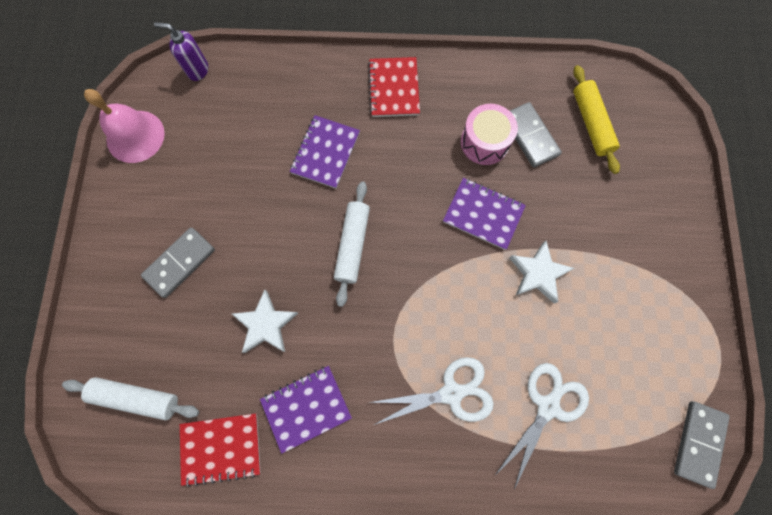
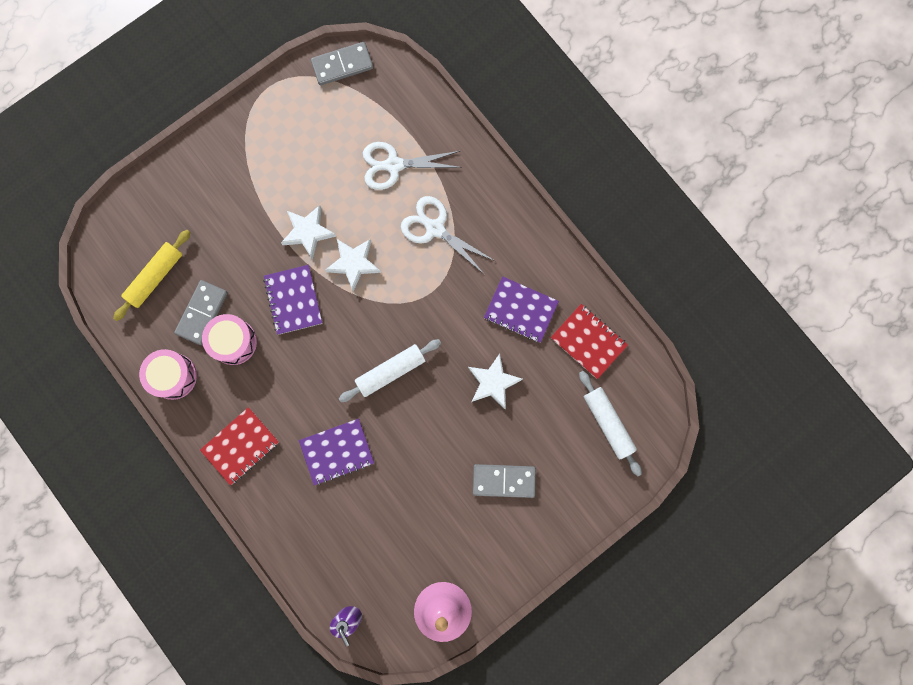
camera: 130 degrees left, 5 degrees up
(476, 290) = (353, 263): none -> white star
(492, 80) = (173, 376): none -> pink drum

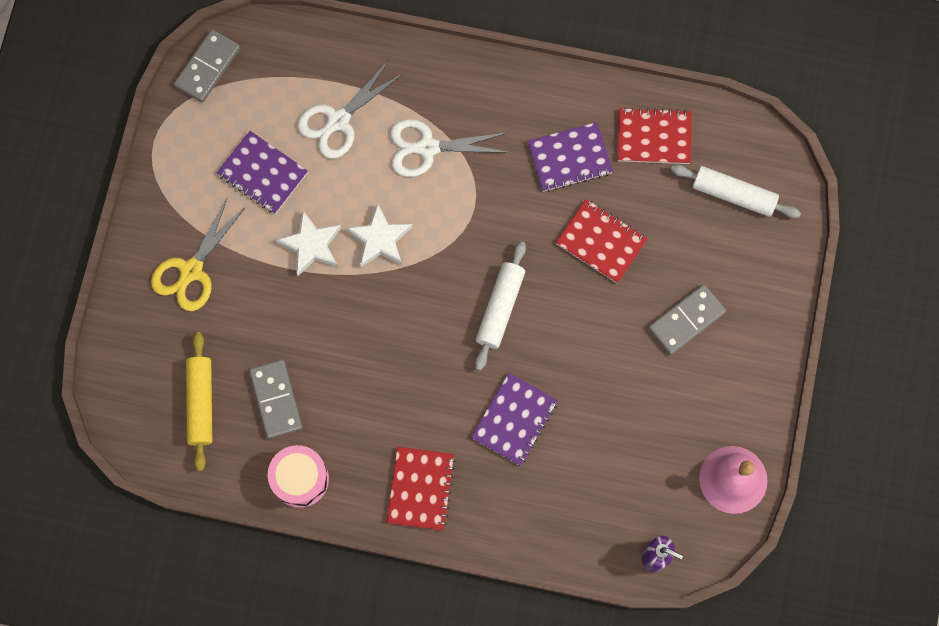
camera: 40 degrees left, 5 degrees down
(221, 188) = (191, 270): none -> yellow scissors
(233, 342) = (330, 401): pink drum -> none
(293, 300) = (352, 317): purple notebook -> purple notebook (263, 173)
(493, 382) = (601, 242): white star -> red notebook

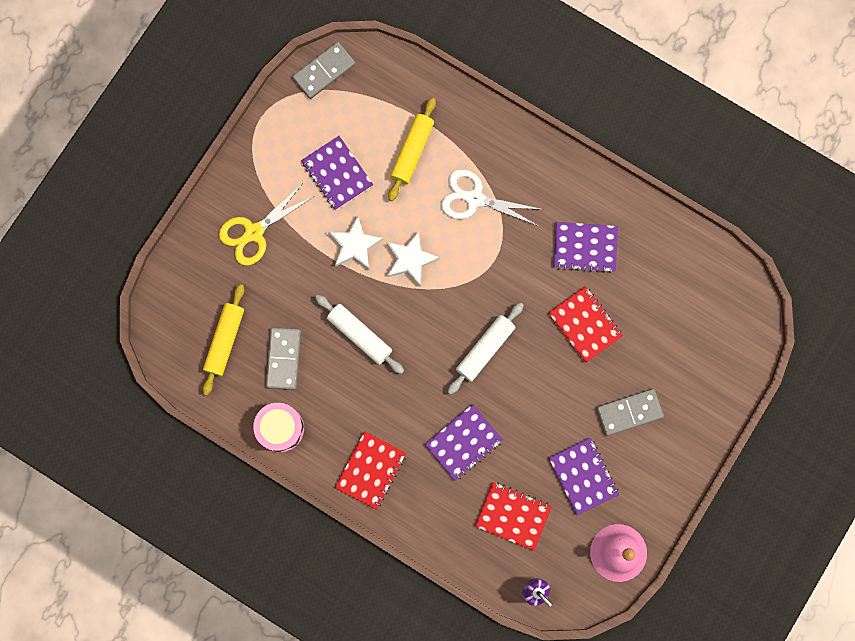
camera: 20 degrees right, 5 degrees up
(338, 120) = (412, 151): white scissors -> yellow rolling pin
(654, 137) = (659, 254): red notebook -> red notebook (513, 516)
(662, 409) = (583, 476): none -> purple notebook
(733, 195) = (705, 324): white rolling pin -> white rolling pin (360, 335)

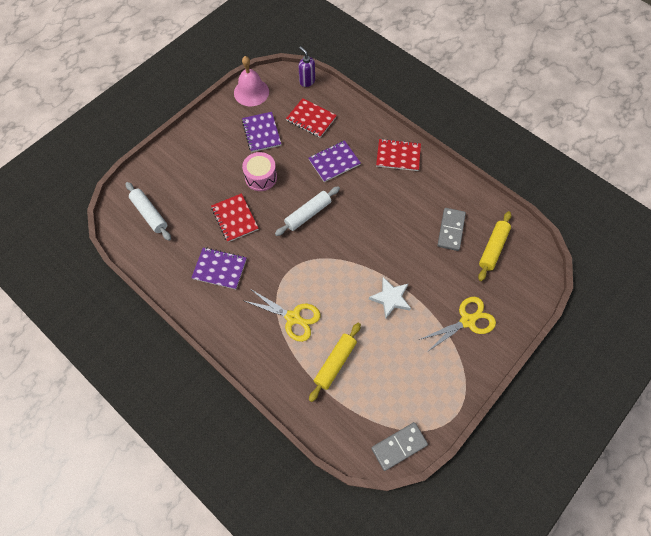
camera: 170 degrees left, 15 degrees down
(280, 428) = (456, 188): pink drum -> pink drum (261, 177)
(337, 174) = (398, 355): purple notebook -> none
(360, 335) = (395, 236): white rolling pin -> white rolling pin (150, 214)
(370, 470) = (398, 156): red notebook -> red notebook turned 60 degrees clockwise
(410, 260) = (350, 281): white star -> none
(475, 199) = (293, 317): white scissors -> yellow scissors
(629, 412) = (221, 162): grey domino -> none

